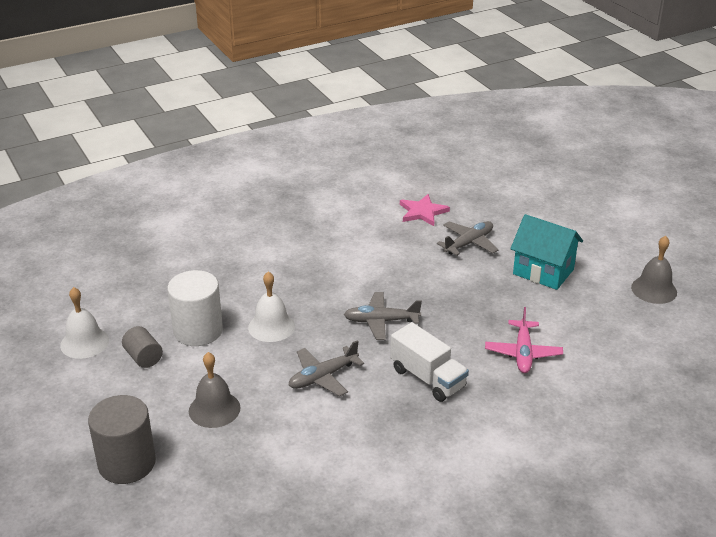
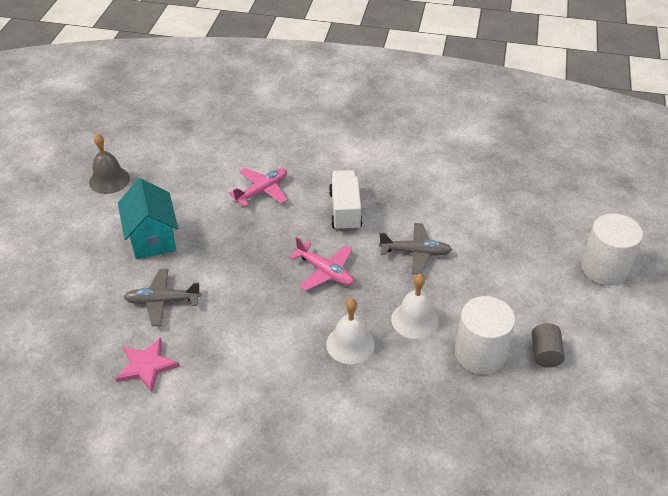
camera: 140 degrees left, 10 degrees up
(84, 342) = (592, 404): white bell -> white bell (350, 344)
(127, 463) = (604, 268): grey cylinder -> white cylinder
(214, 409) = (515, 273): grey bell -> none
(381, 321) = (325, 272): grey plane -> pink plane

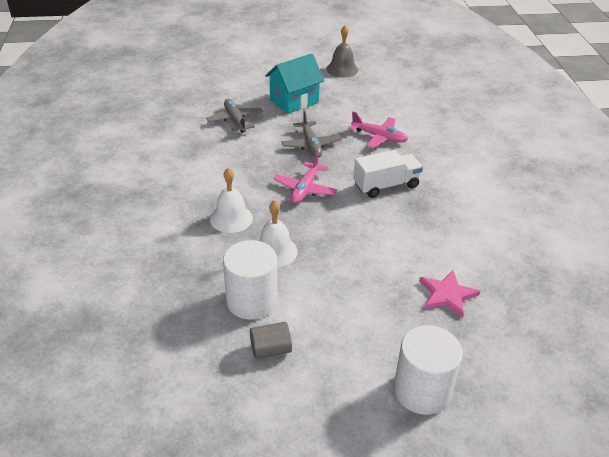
camera: 70 degrees right, 5 degrees down
(147, 366) = (174, 129): pink star -> pink star (447, 295)
(415, 253) = (359, 238): grey plane -> grey plane (311, 145)

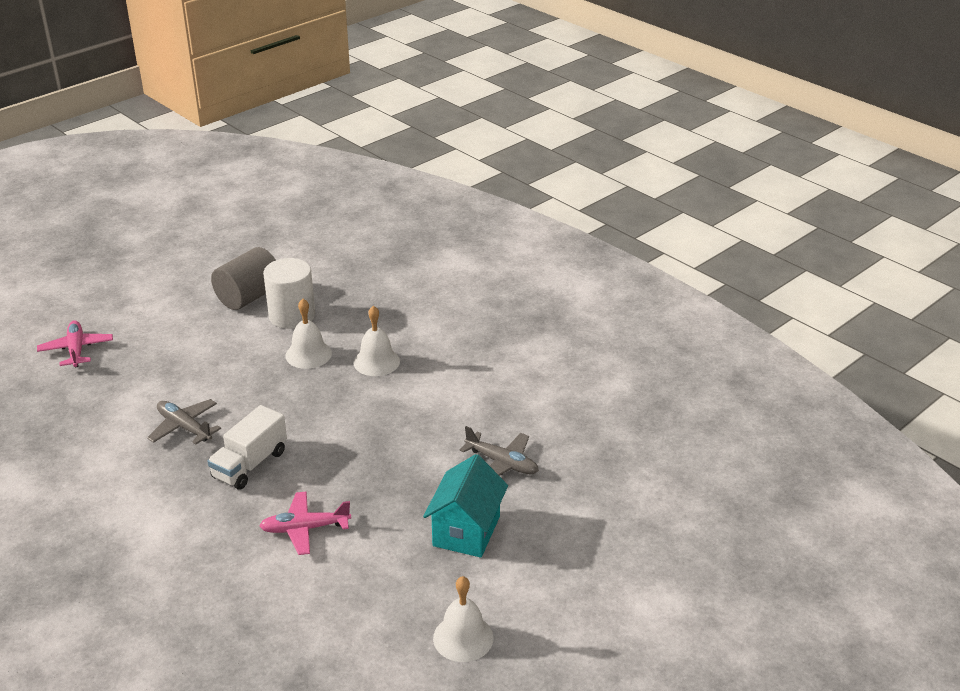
camera: 145 degrees right, 5 degrees down
(270, 350) = (249, 297): grey cylinder -> grey cylinder, size x1.78
(305, 189) = (334, 420): pink plane -> pink plane (76, 350)
(311, 145) = (379, 474): grey plane -> grey plane (184, 427)
(342, 69) = (463, 637): grey bell -> white bell
(422, 390) = (119, 320): white cylinder -> none
(447, 295) = (127, 387): pink star -> none

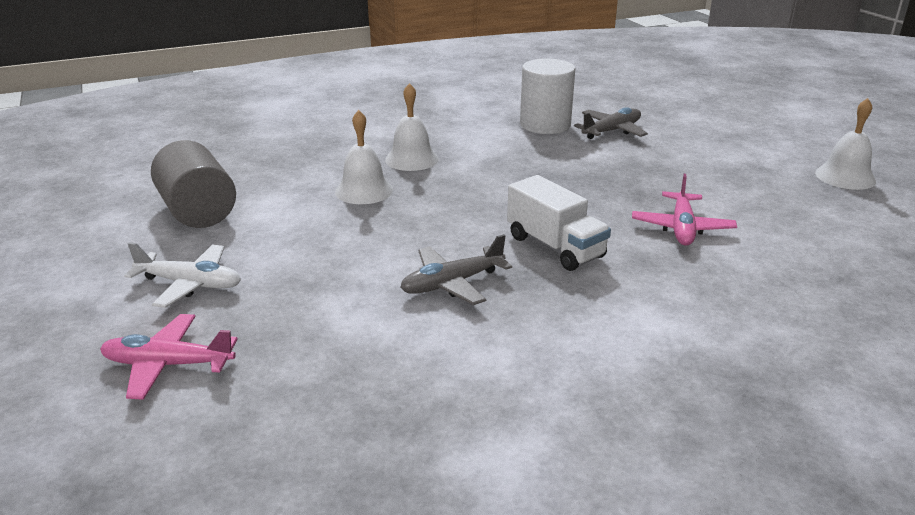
camera: 70 degrees left, 5 degrees down
(157, 327) = (190, 284): none -> white plane
(292, 316) = (273, 191): white cylinder -> white cylinder (545, 125)
(466, 531) = (702, 157): turquoise house -> none

